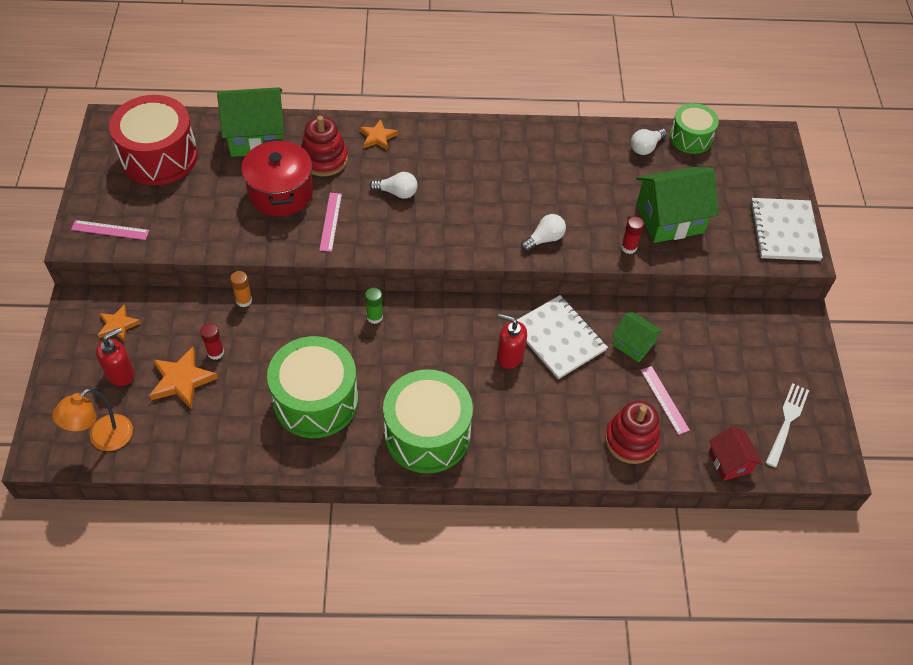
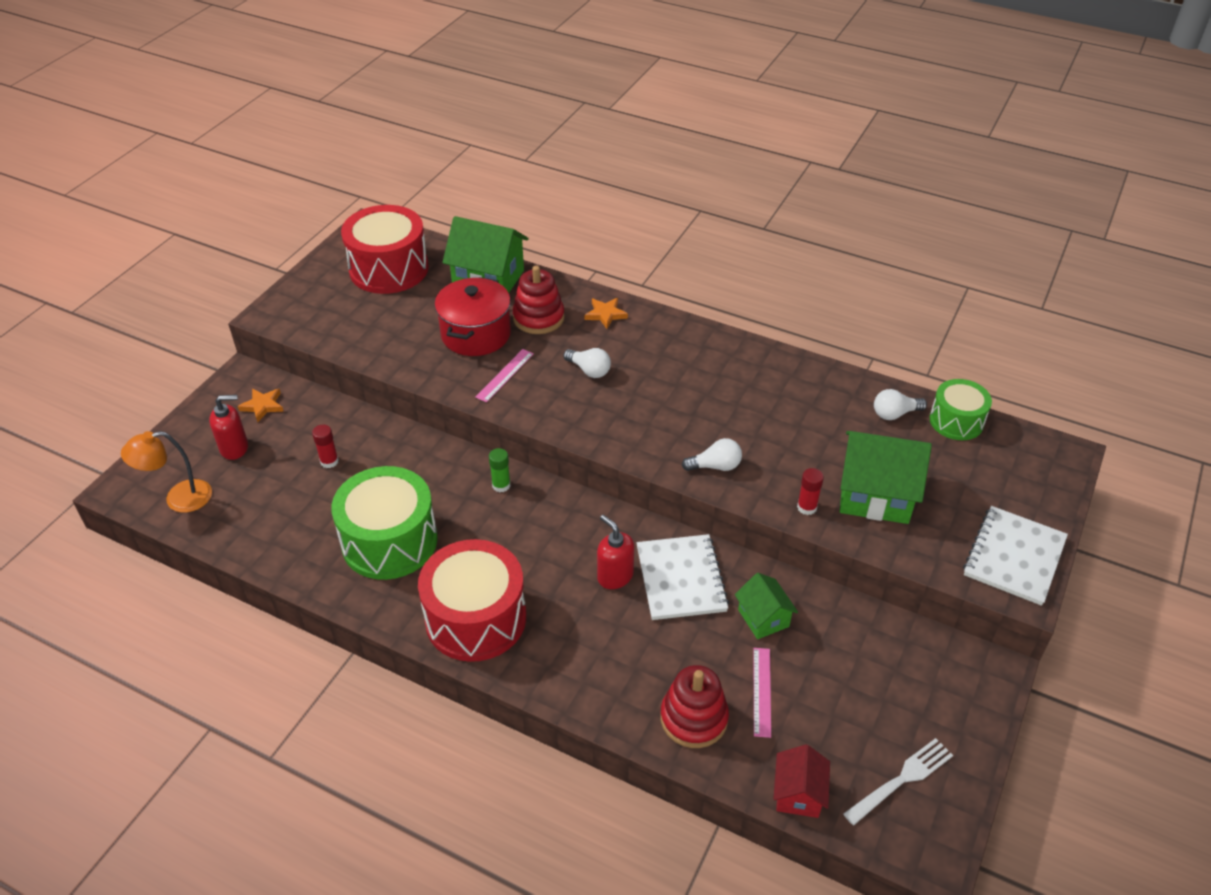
camera: 30 degrees right, 10 degrees down
(110, 230) = (301, 316): pink ruler -> none
(182, 380) = (282, 474): orange star -> none
(244, 300) = (388, 425): orange glue stick -> none
(427, 434) = (476, 618): green drum -> red drum

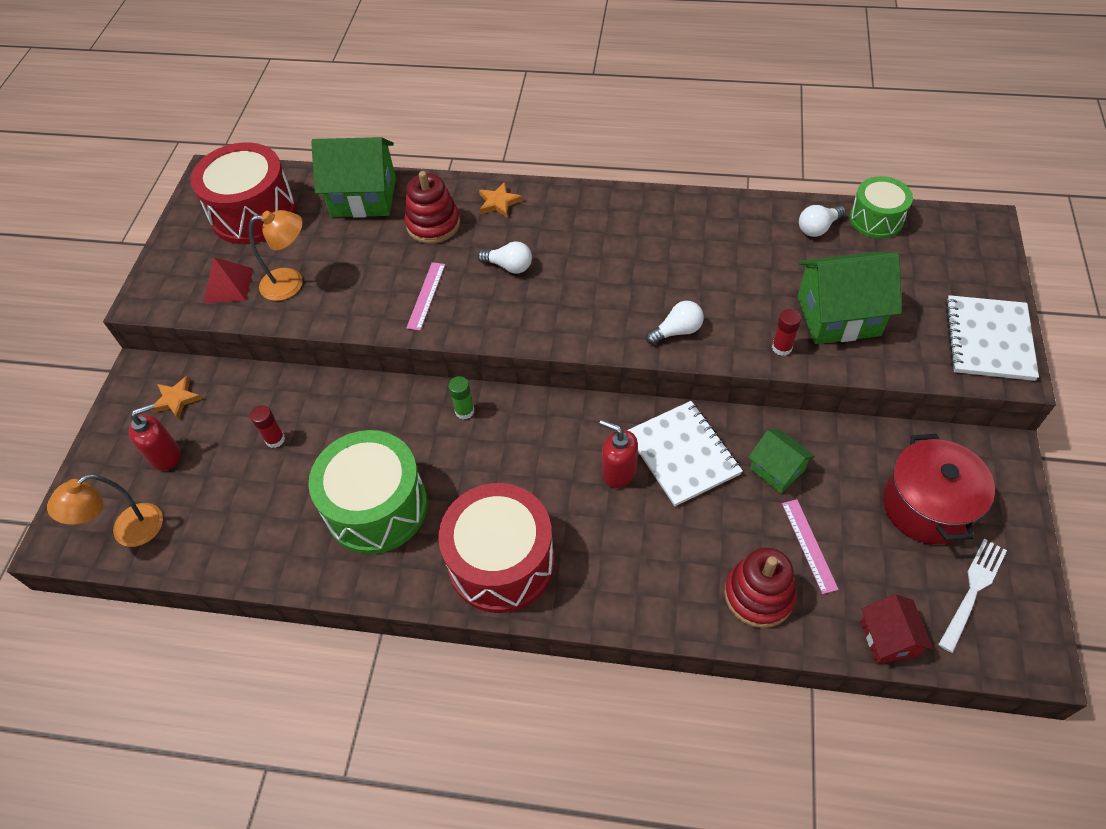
camera: 15 degrees left, 10 degrees up
(342, 321) = (228, 285): none -> red pyramid
(394, 334) = (291, 283): none -> orange lamp
(476, 334) = (377, 260): red pot -> red pot (926, 506)

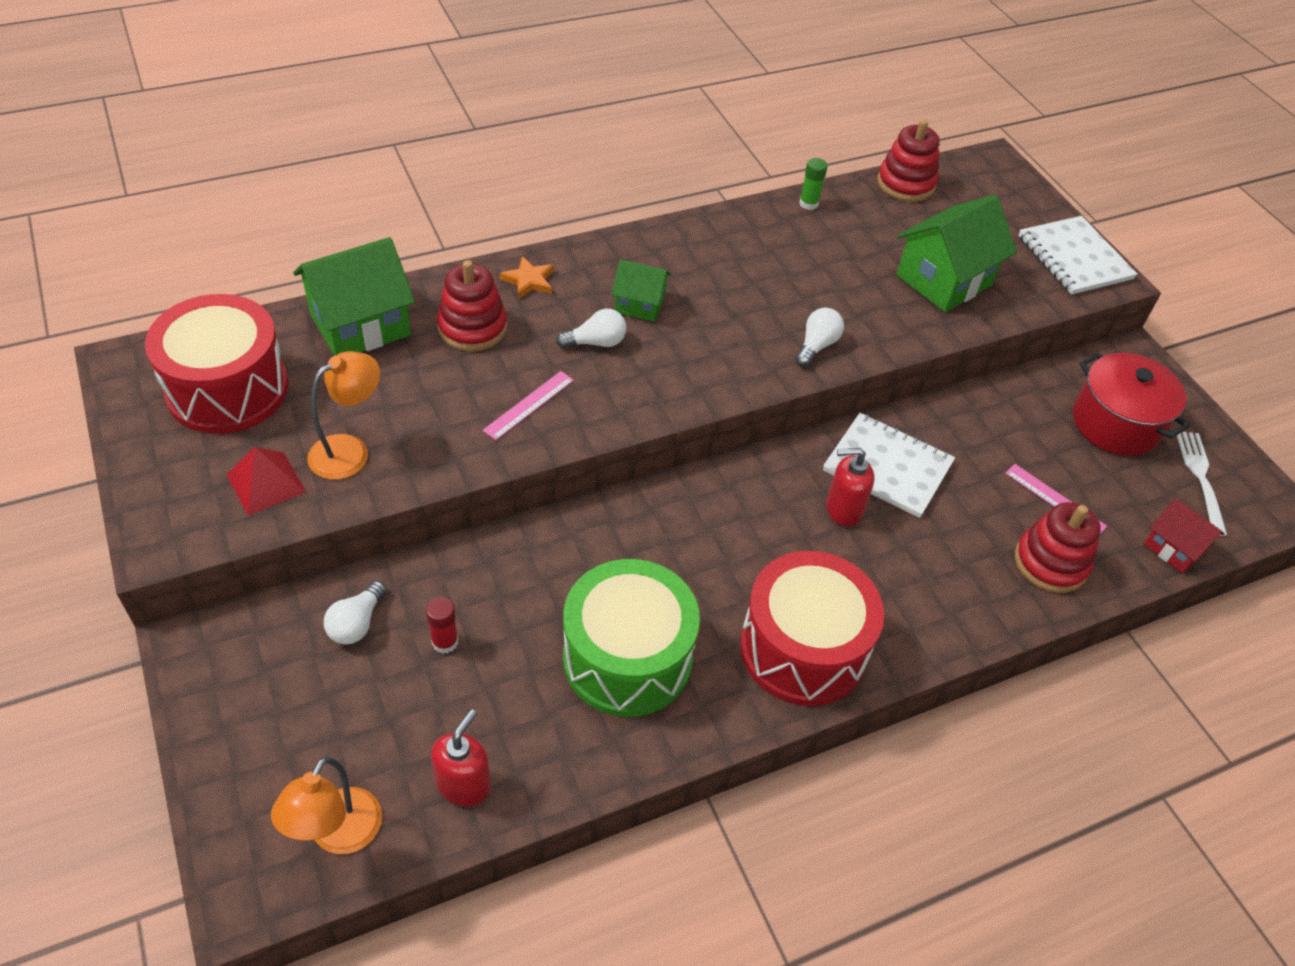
camera: 40 degrees left, 5 degrees down
(166, 455) = (314, 724): red soap dispenser -> red soap dispenser (464, 784)
(176, 399) = (272, 654): orange star -> none
(426, 295) = (529, 405): pink ruler -> pink ruler turned 60 degrees clockwise
(464, 411) = (641, 517): green glue stick -> green glue stick (808, 203)
(777, 469) = (977, 445): green house -> green house (639, 304)
(781, 348) = (920, 326): red glue stick -> none
(818, 228) = (863, 207): white light bulb -> white light bulb (357, 623)
(876, 219) = (906, 184): green drum -> red stacking toy

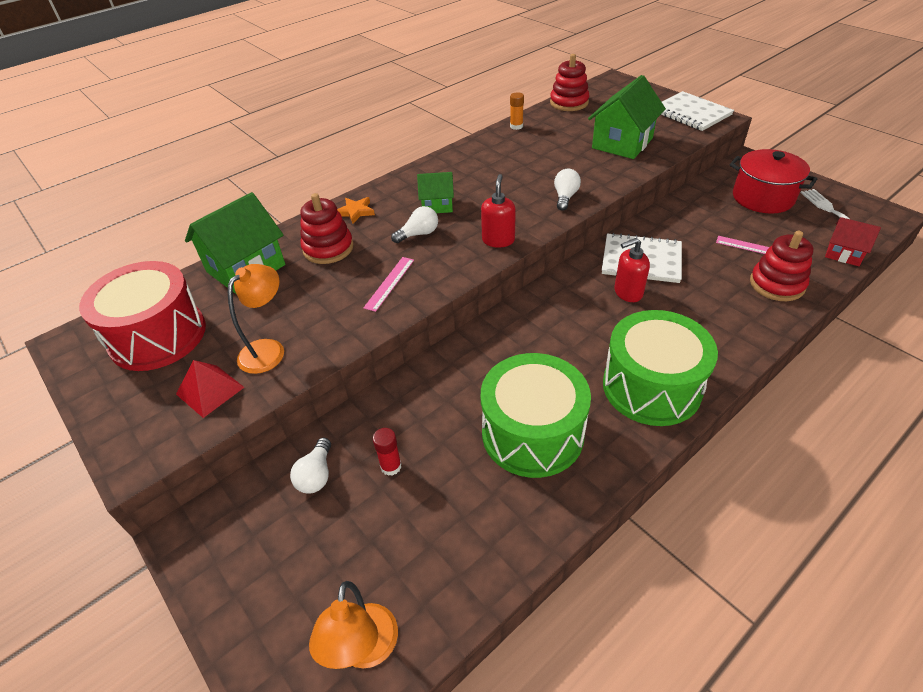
camera: 10 degrees left, 5 degrees down
(464, 784) = (452, 570): red soap dispenser -> red soap dispenser (498, 240)
(803, 648) = (651, 387): red drum -> green drum
(808, 203) = (516, 126): green glue stick -> orange glue stick

